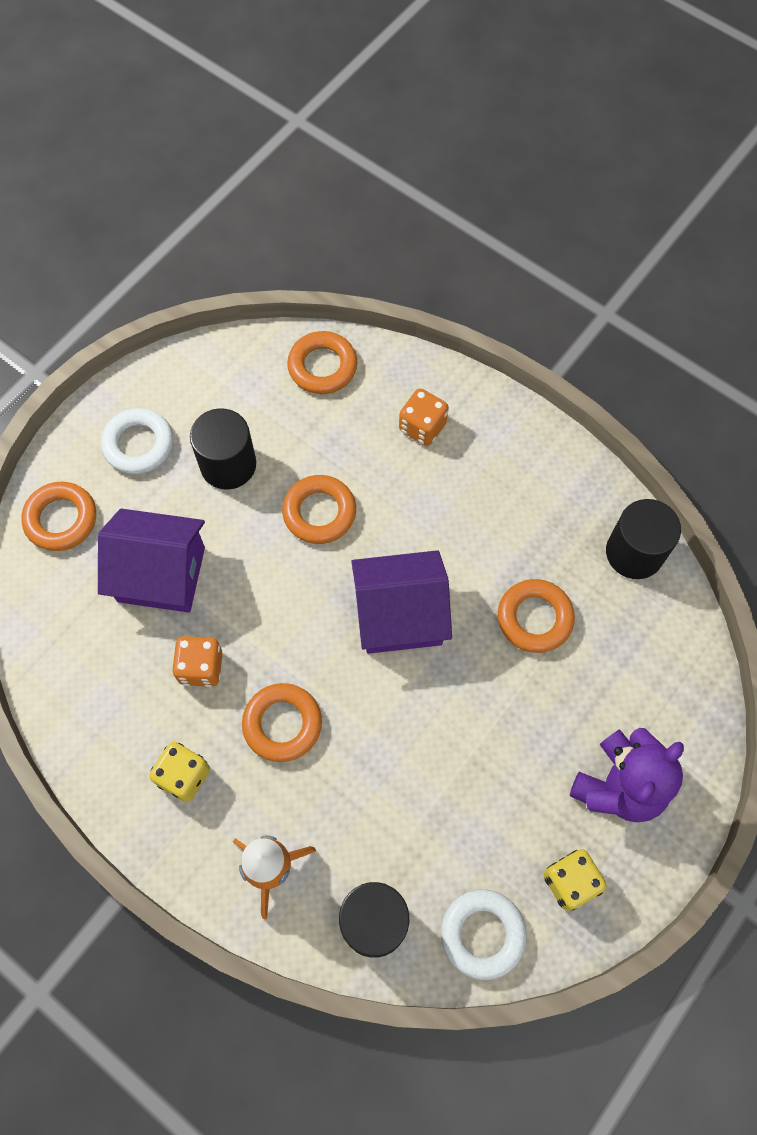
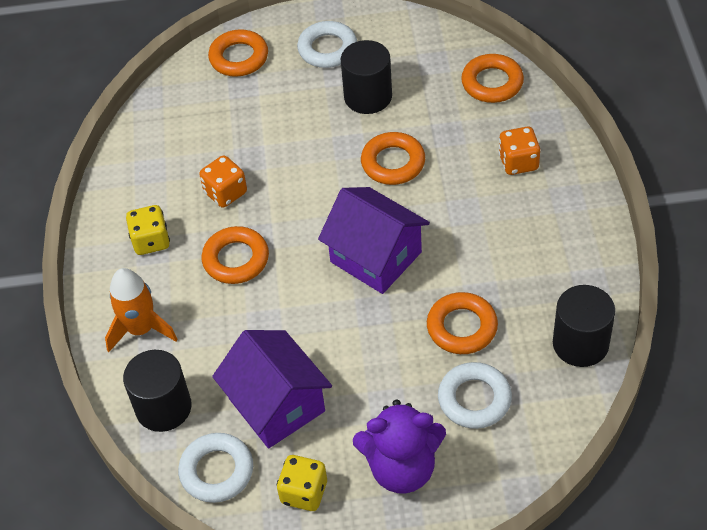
camera: 50 degrees right, 15 degrees down
(161, 574) = (260, 127): purple house -> purple house (276, 405)
(609, 673) = (474, 399): none -> white ring

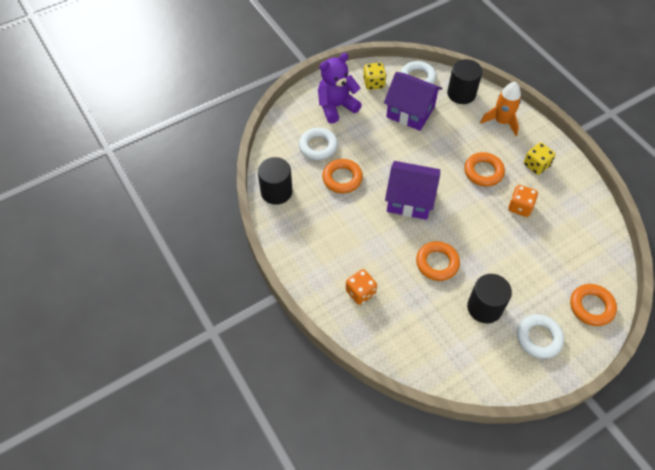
camera: 150 degrees right, 5 degrees up
(492, 83) = (409, 352): orange ring -> none

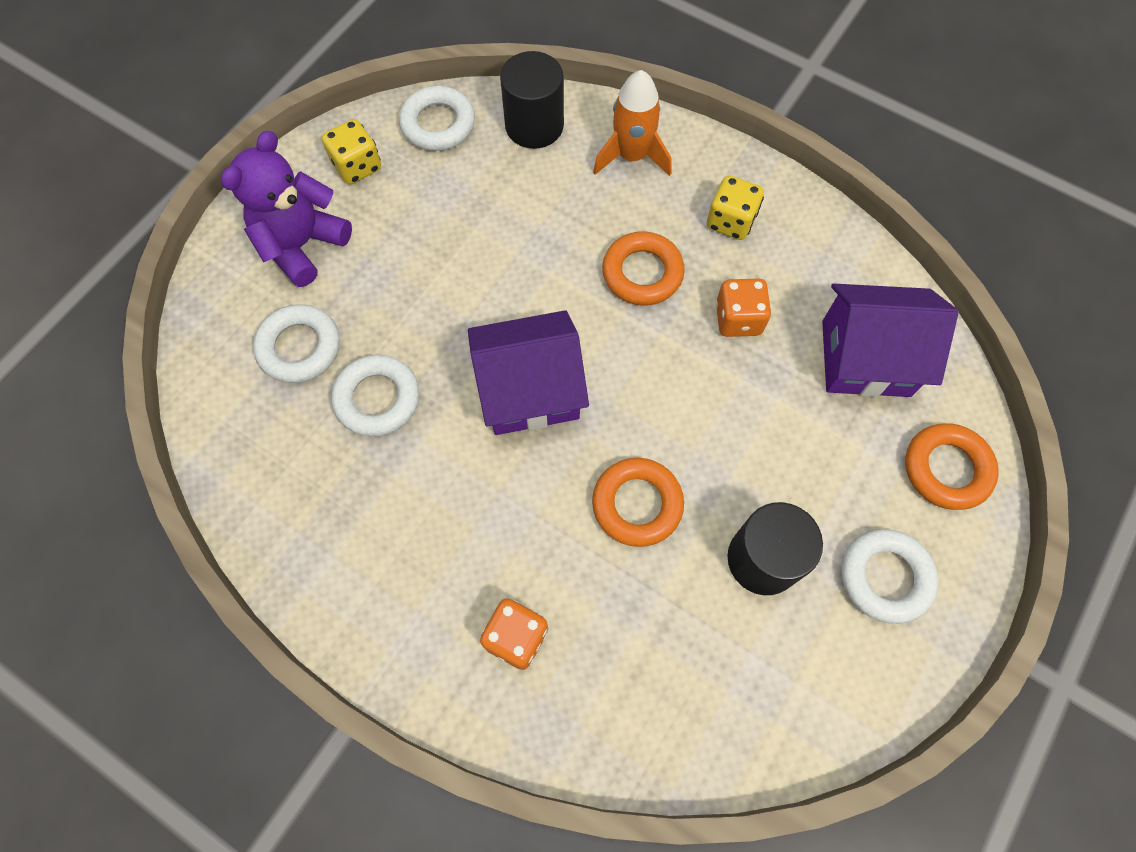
camera: 25 degrees left, 10 degrees up
(276, 191) = (253, 485): black cylinder -> none
(342, 178) = (377, 399): orange ring -> white ring
(410, 112) = (454, 201): purple house -> purple house (866, 358)

